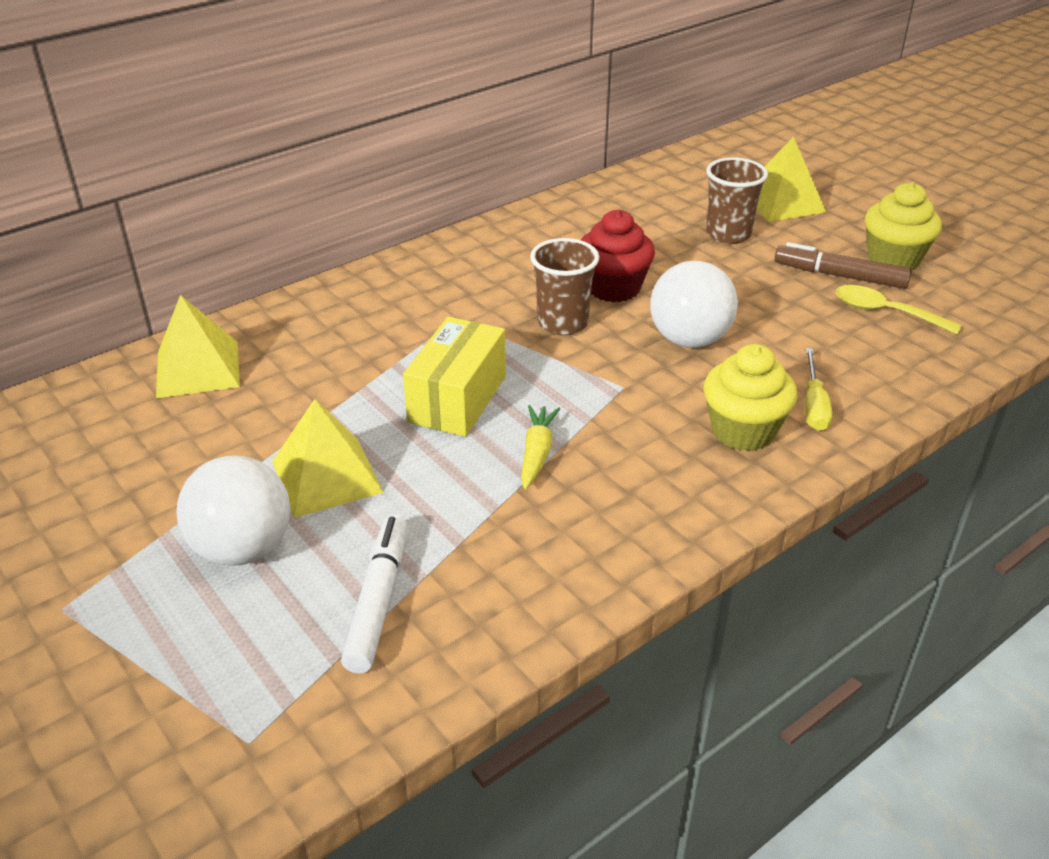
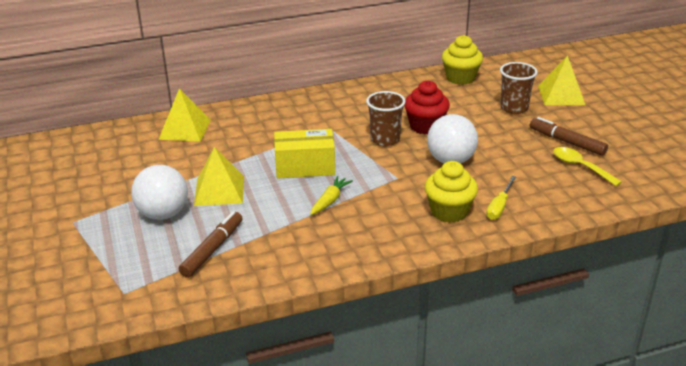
camera: 20 degrees right, 5 degrees down
(378, 600) = (212, 249): white marker -> brown marker
(457, 399) = (305, 167): yellow box -> yellow box turned 45 degrees clockwise
(893, 259) = (608, 138): yellow cupcake -> yellow cupcake (460, 78)

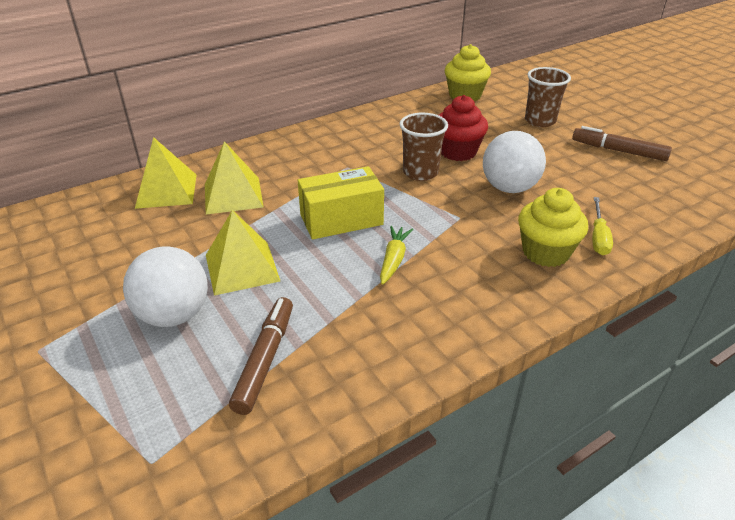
camera: 15 degrees left, 5 degrees up
(561, 95) = (578, 102): yellow pyramid -> yellow pyramid (233, 195)
(580, 166) = (651, 176): yellow spoon -> none

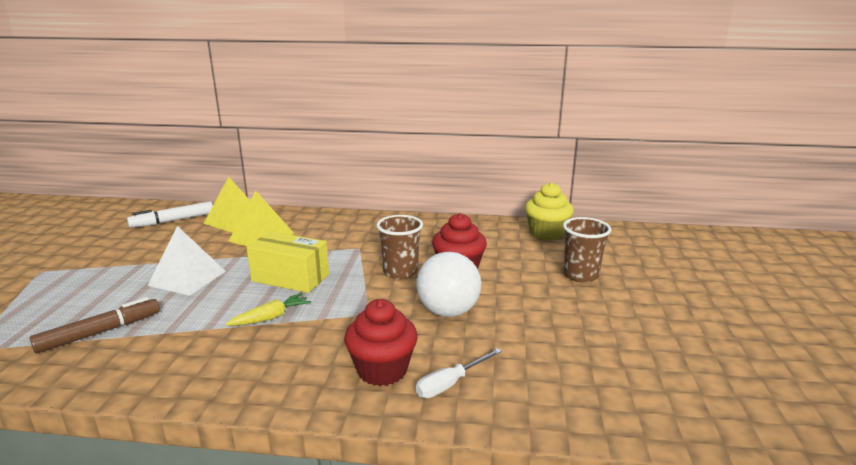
camera: 40 degrees right, 15 degrees down
(88, 221) = (173, 221): none -> white marker
(174, 315) = (113, 285): white ball -> none
(242, 267) = (187, 278): yellow pyramid -> white pyramid
(545, 252) = (382, 370): yellow cupcake -> red cupcake
(598, 237) = (450, 384): yellow screwdriver -> white screwdriver
(618, 151) = (616, 329): brown marker -> none

